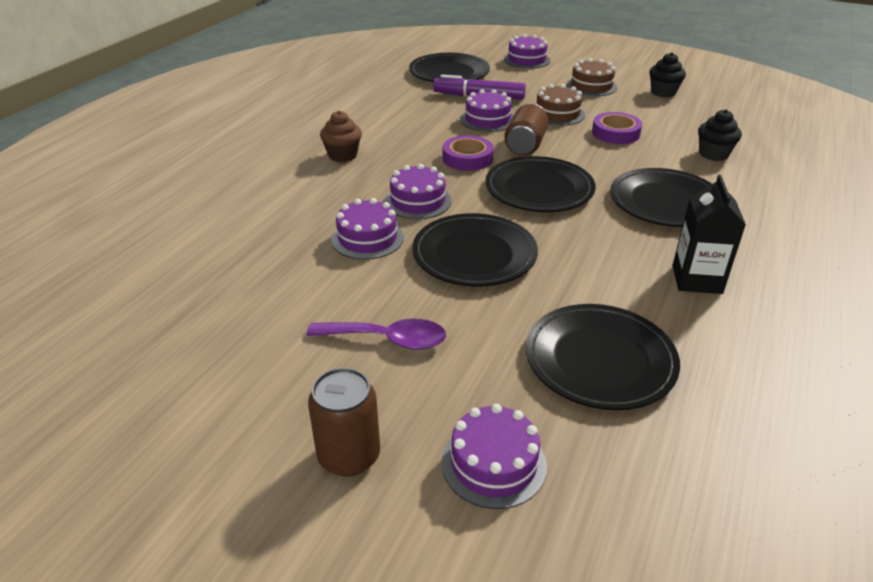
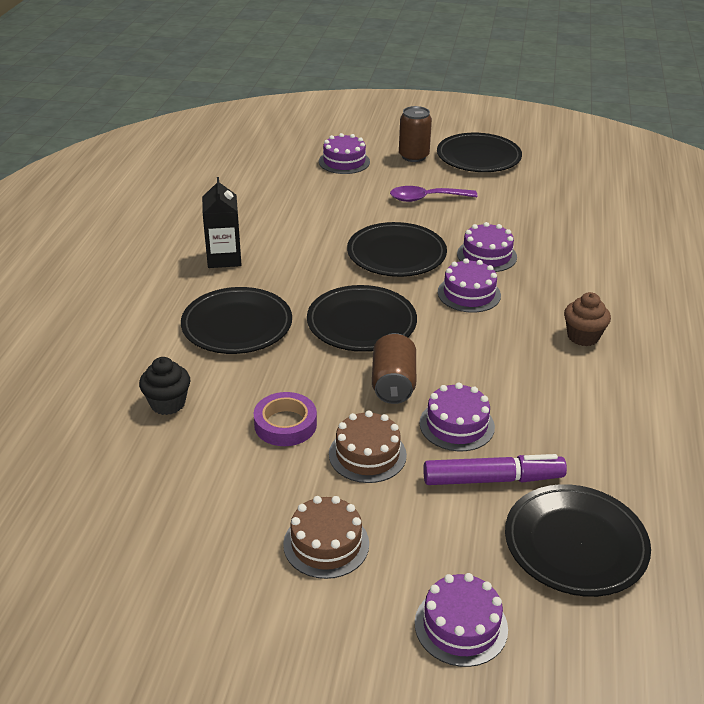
camera: 165 degrees right, 0 degrees up
(467, 158) = (450, 353): purple tape -> none
(600, 360) = (295, 204): black plate -> black plate (478, 157)
(663, 92) = (206, 545): black cupcake -> none

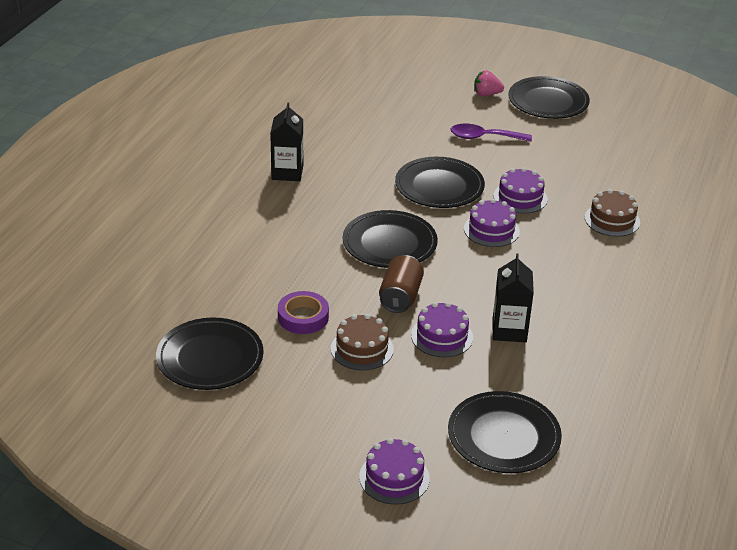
camera: 10 degrees right, 0 degrees up
(168, 403) = (213, 288): black cupcake -> none
(237, 325) = (284, 232): black plate -> black plate (210, 358)
(326, 544) = (310, 408): brown cake -> brown cake (612, 220)
(344, 161) = (419, 93): purple cake -> none
(413, 156) = (486, 94): brown can -> pink strawberry
(493, 479) = (456, 381): purple marker -> none
(531, 406) = (509, 330): none -> black carton
(583, 336) = (577, 279): brown cupcake -> none

